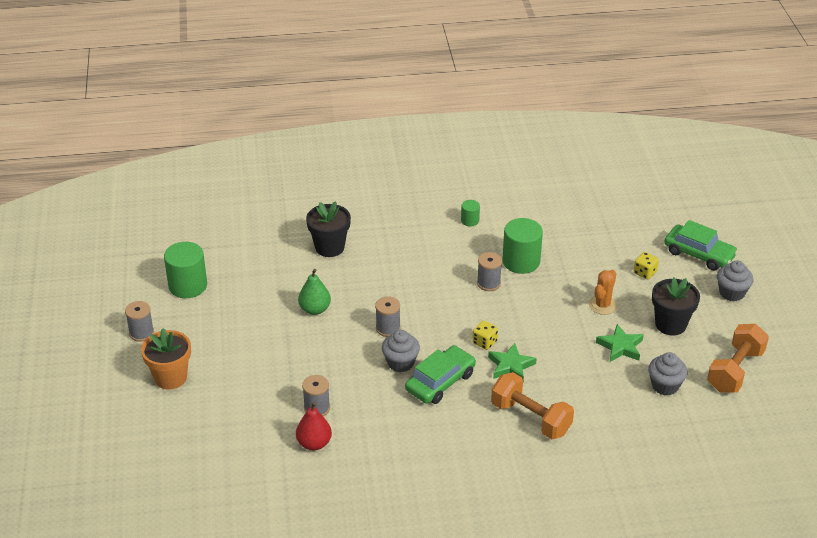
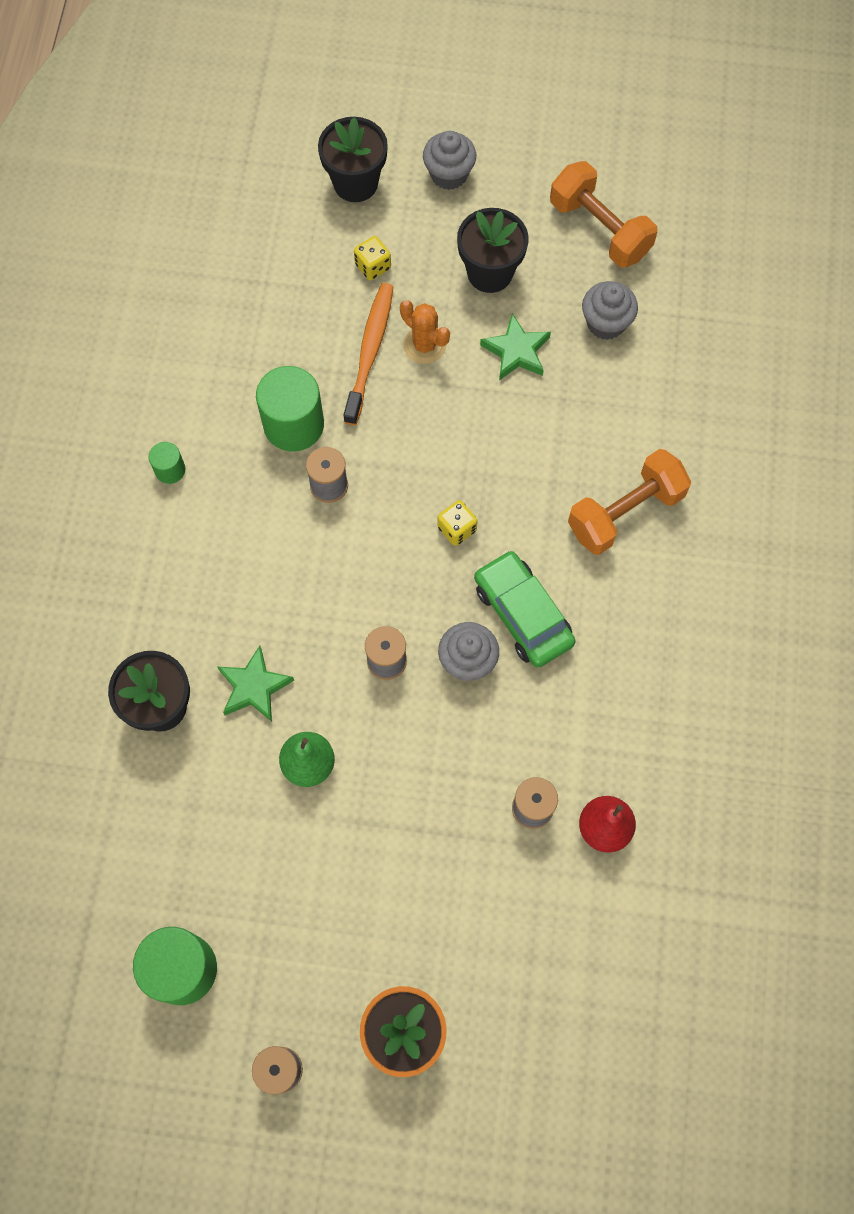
camera: 75 degrees left, 30 degrees up
(510, 366) = (515, 507): green star -> green star (254, 687)
(585, 283) = (370, 351): none -> orange toothbrush
(699, 254) = (355, 183): green car -> black flower pot

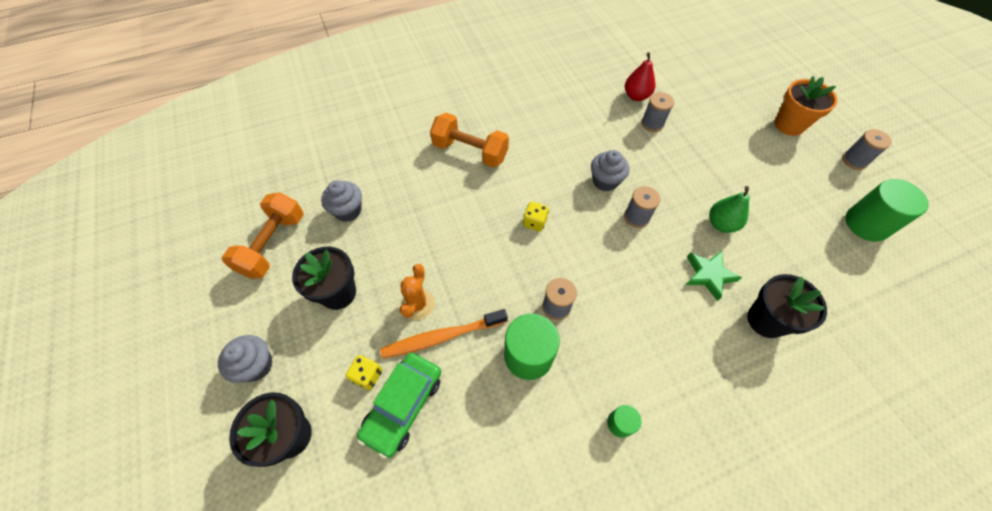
camera: 120 degrees left, 10 degrees down
(516, 351) = (394, 248): green star -> none
(523, 614) = (560, 169): green car -> green car (403, 405)

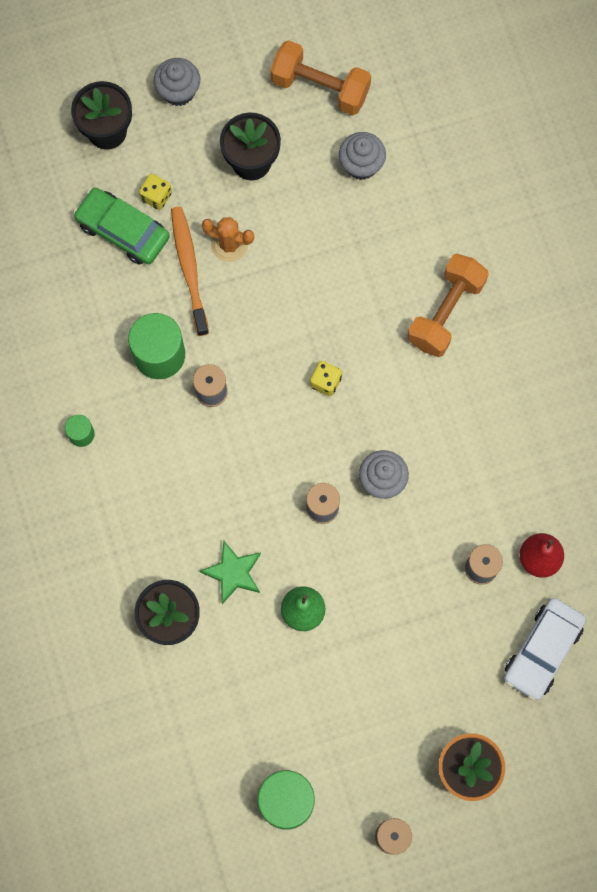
camera: 95 degrees right, 15 degrees up
(695, 92) = (542, 650): none -> white car

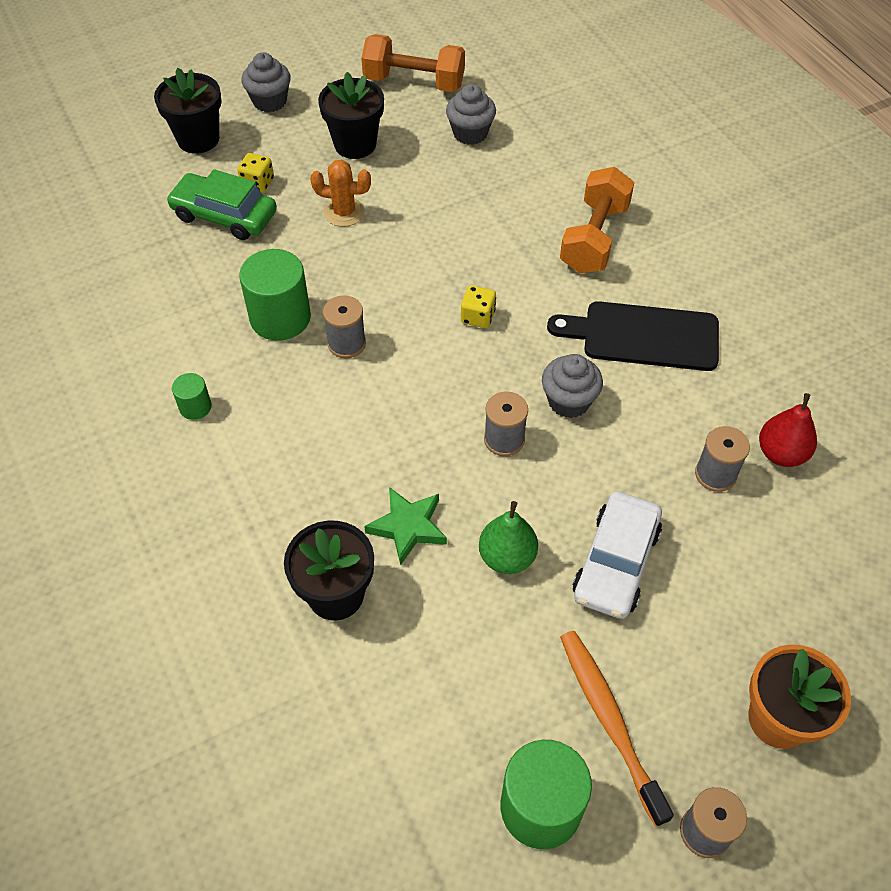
camera: 10 degrees left, 20 degrees down
(189, 269) = (303, 238): orange toothbrush -> orange toothbrush (609, 721)
(460, 425) = (643, 336): none -> black cutting board
(542, 650) = (824, 554): white car -> white car (616, 563)

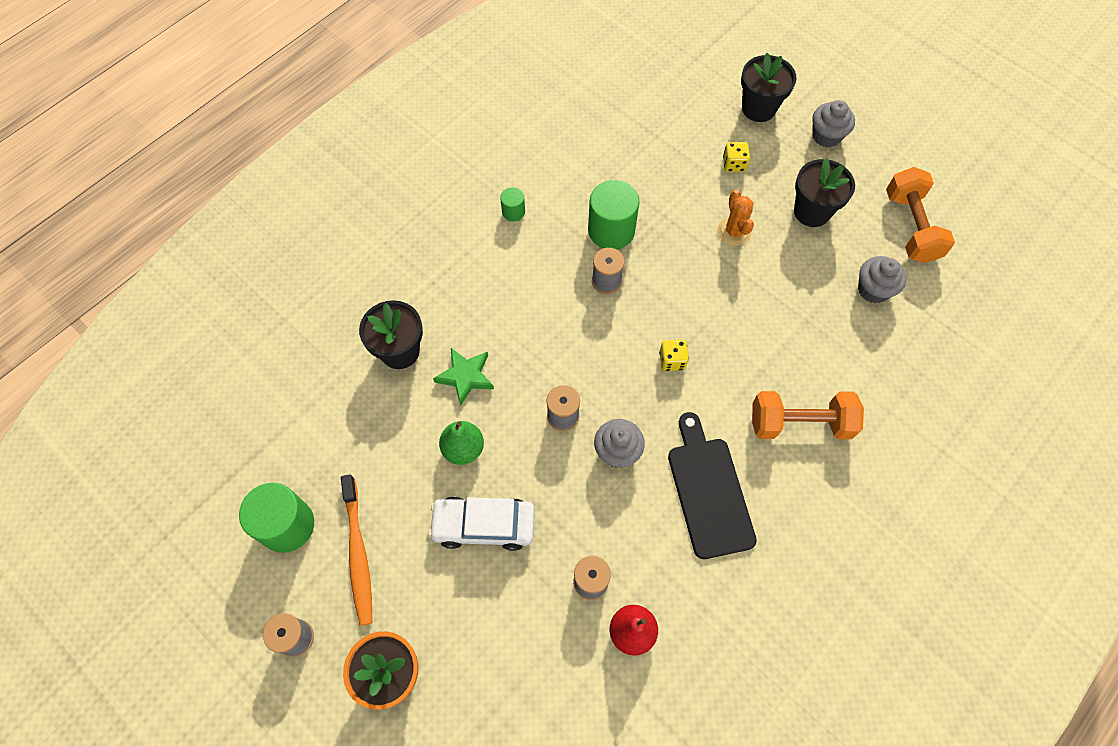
camera: 70 degrees right, 10 degrees up
(224, 215) = (691, 157): green car -> none
(609, 721) = (358, 554): orange toothbrush -> orange toothbrush turned 120 degrees clockwise

